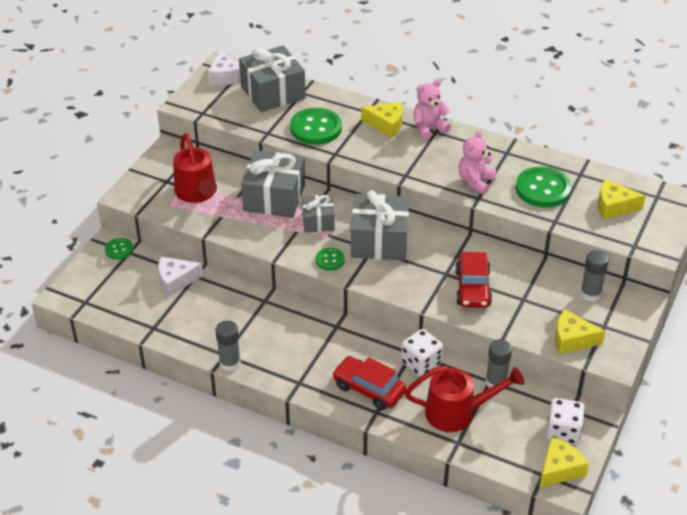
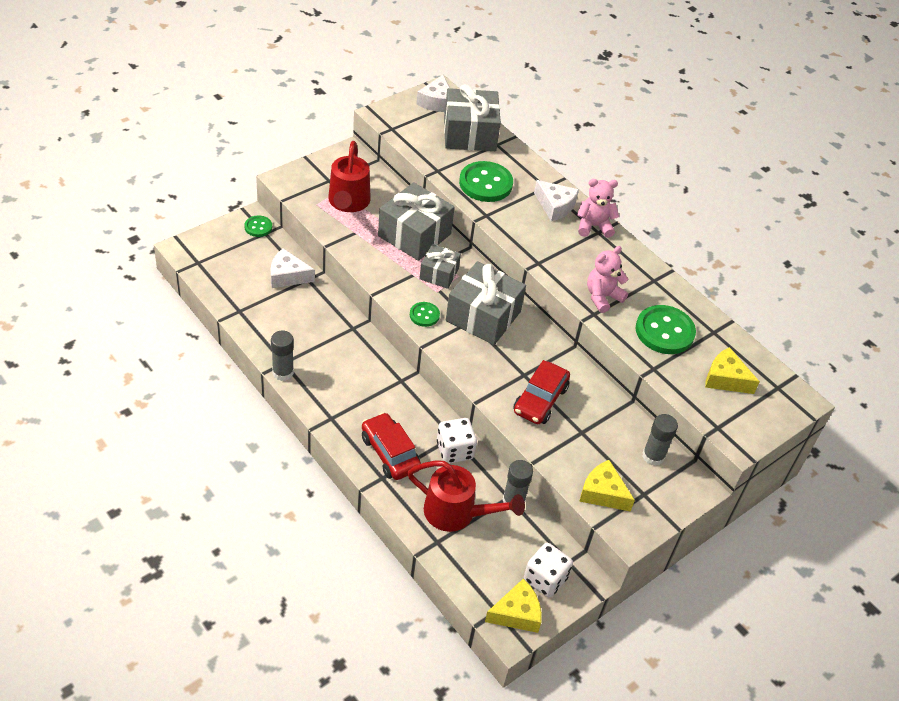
camera: 20 degrees right, 5 degrees up
(386, 124) = (555, 206): yellow cheese -> white cheese

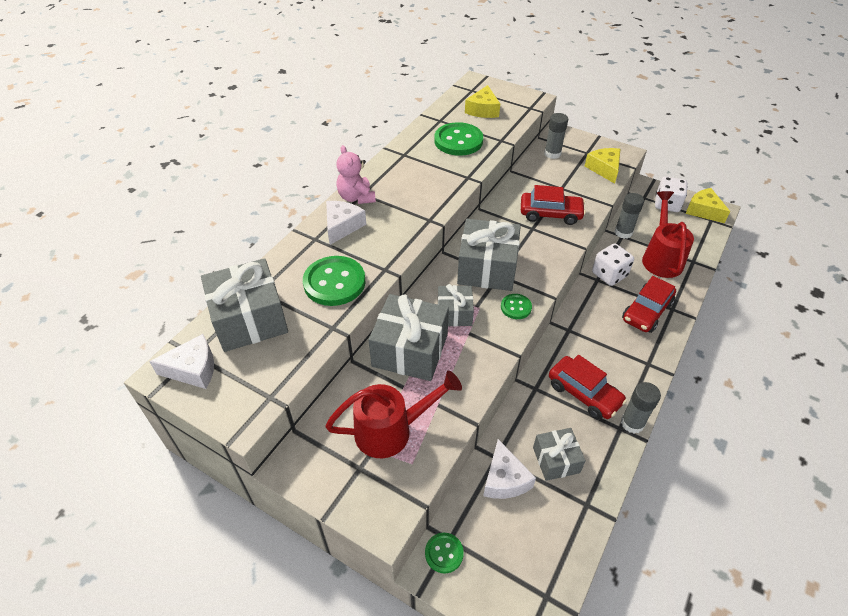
camera: 105 degrees left, 0 degrees up
(283, 310) = (556, 460): none -> grey gift
(329, 356) = (584, 393): none -> red car
(602, 297) = (445, 176): pink teddy bear -> none
(602, 493) = (604, 169): yellow cheese -> yellow cheese turned 150 degrees clockwise

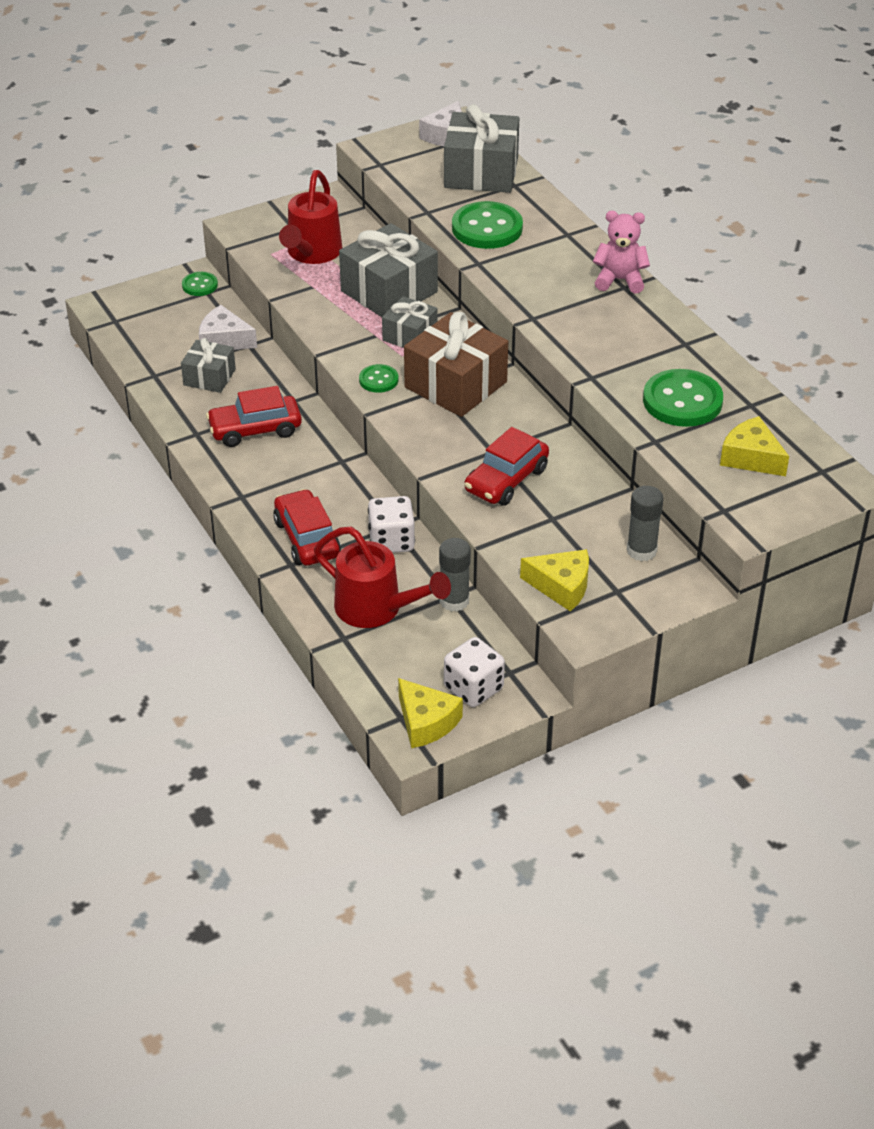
camera: 120 degrees right, 5 degrees down
(342, 226) = (573, 256): white cheese -> none
(487, 268) = (455, 384): grey gift -> brown gift
(632, 423) = (192, 444): grey glue stick -> none
(703, 211) = (426, 722): yellow cheese -> yellow cheese turned 60 degrees clockwise

